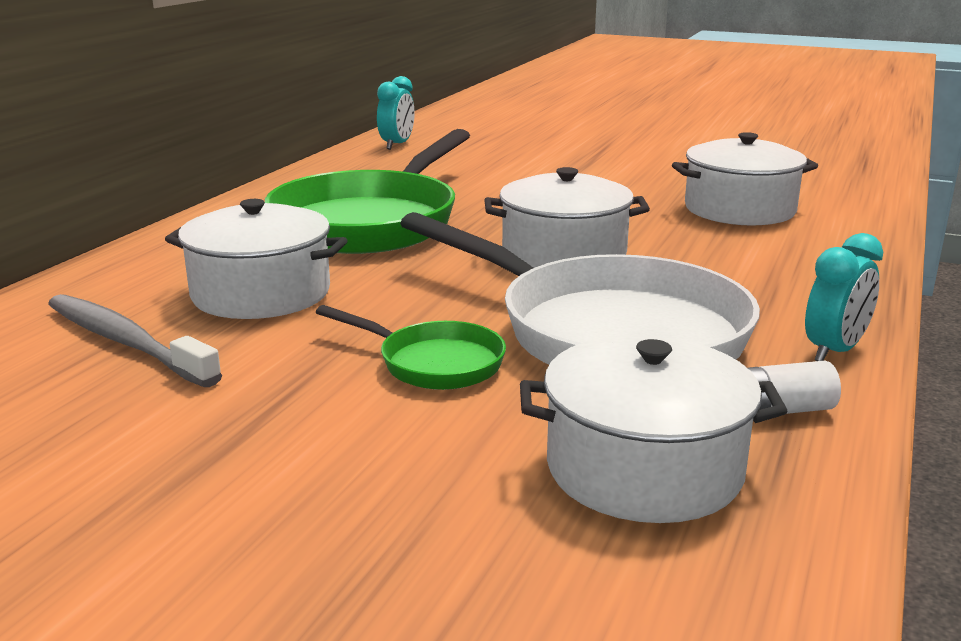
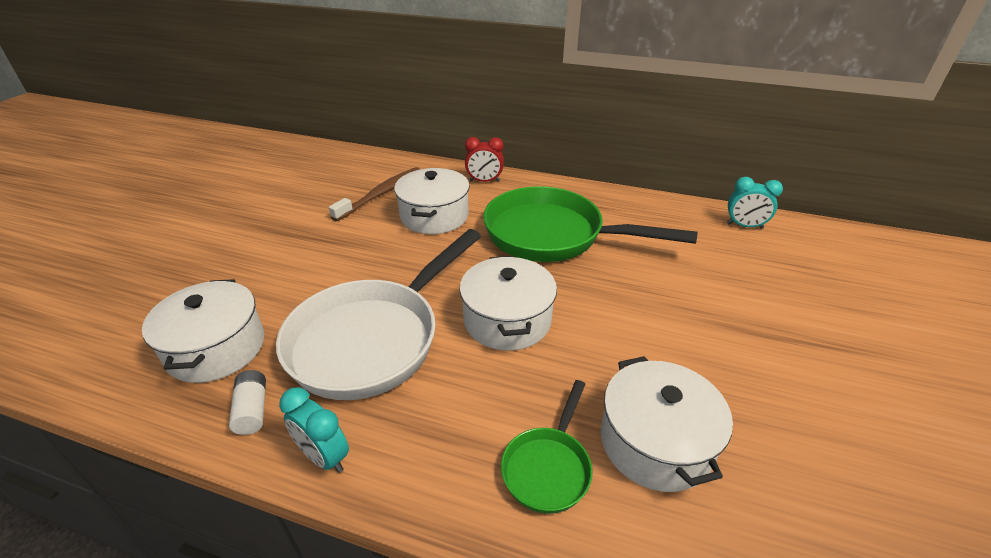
camera: 85 degrees right, 15 degrees up
(126, 342) = (381, 194): grey toothbrush -> brown toothbrush
(159, 255) = (484, 181): none -> red clock
(433, 363) = (344, 276): green pan -> green pan (548, 467)

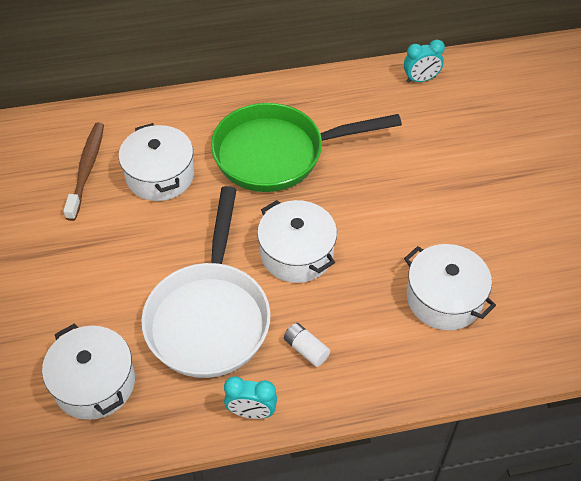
camera: 30 degrees left, 15 degrees up
(252, 410) = (172, 410): white battery -> white battery (306, 349)
(484, 181) = (173, 112): red clock -> none
(548, 467) = (392, 346): green pan -> none

